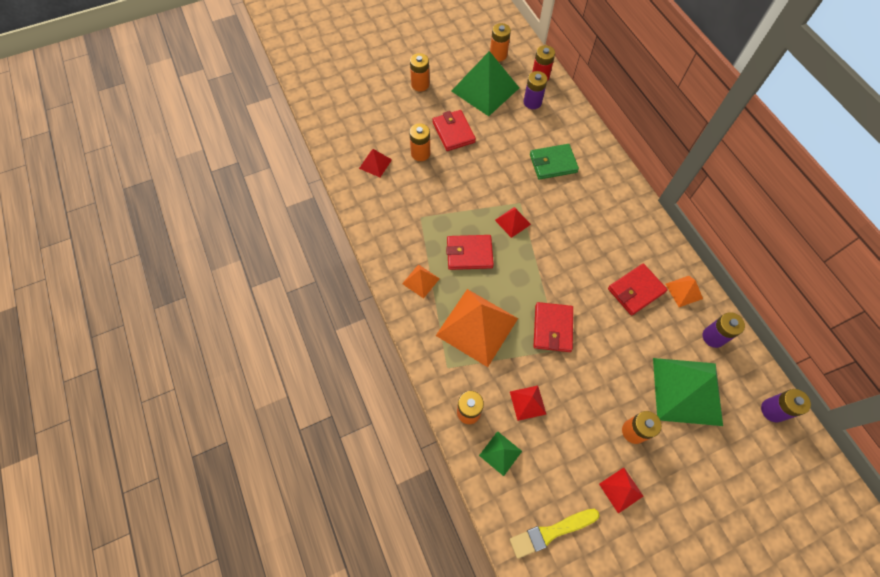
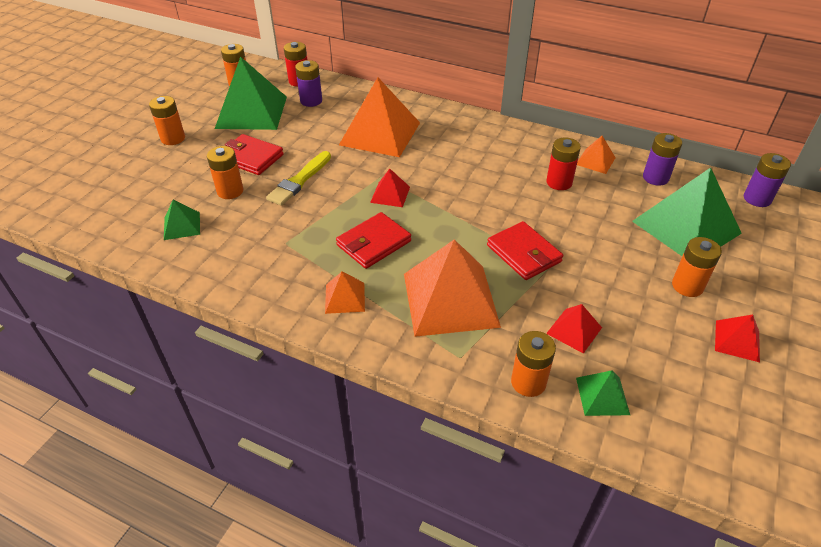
camera: 40 degrees left, 20 degrees down
(375, 164) = (182, 226): red pyramid -> green pyramid
(551, 532) = (732, 429): yellow brush -> yellow brush (299, 180)
(553, 163) = (380, 133): green wallet -> orange pyramid
(636, 290) = (559, 182): red wallet -> red battery

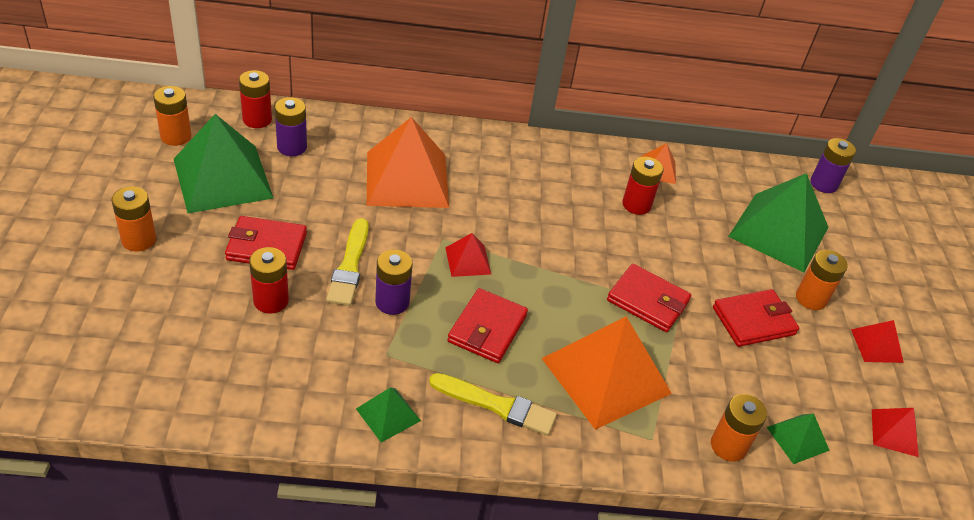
camera: 30 degrees left, 0 degrees up
(182, 226) = (240, 364): green pyramid -> green pyramid (388, 414)
(230, 191) = (271, 301): orange battery -> red battery
(345, 297) = (496, 405): orange pyramid -> yellow brush
(574, 330) = (739, 376): red pyramid -> red pyramid (894, 432)
(616, 290) = (753, 321): none -> red wallet
(655, 178) = (724, 179): purple battery -> purple battery (392, 302)

